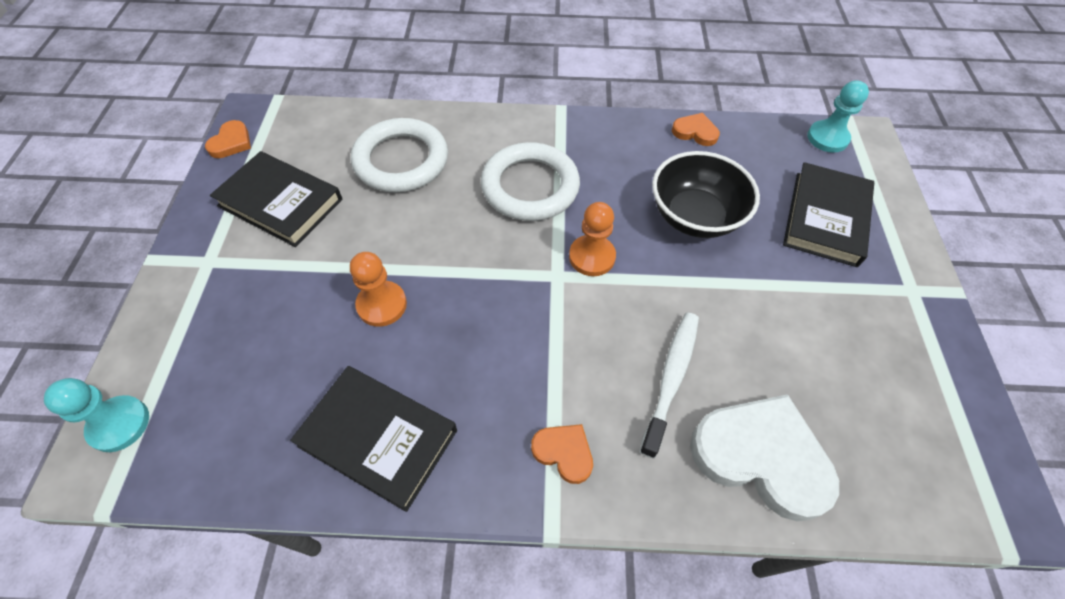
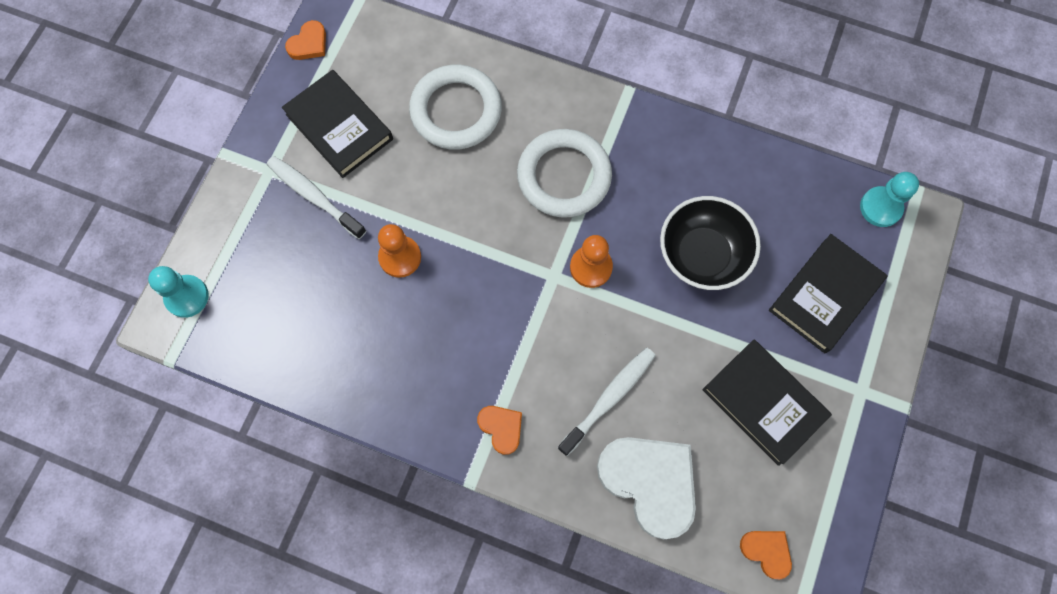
camera: 20 degrees right, 15 degrees up
(266, 272) = (314, 196): none -> white toothbrush
(378, 438) = (368, 370): black book -> black book (763, 403)
(695, 132) = (749, 160): orange heart -> orange heart (766, 551)

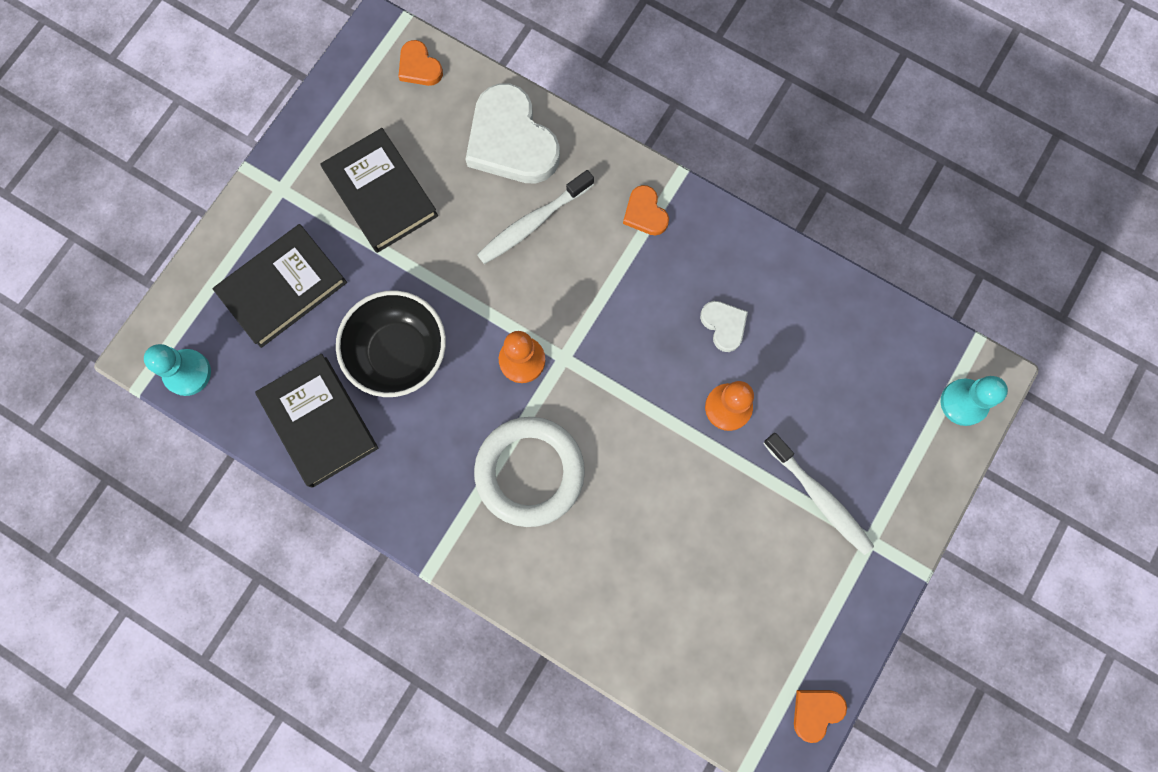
camera: 170 degrees left, 5 degrees up
(339, 127) = (785, 583): black book -> black book (319, 421)
(411, 330) = (724, 325): none -> white heart
(456, 111) = (642, 580): white ring -> none

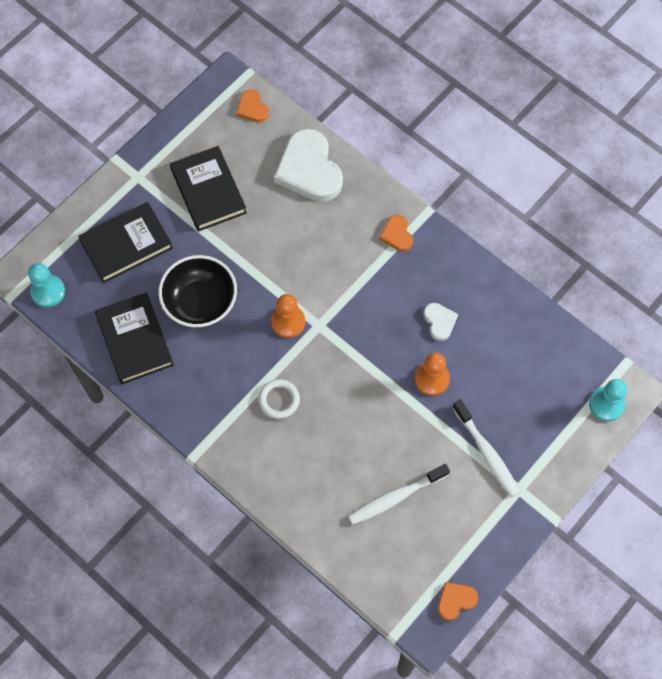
camera: 10 degrees right, 10 degrees down
(530, 472) = (279, 400): white ring -> white ring, size x0.52
(532, 223) = (313, 229): white toothbrush -> white toothbrush (395, 497)

